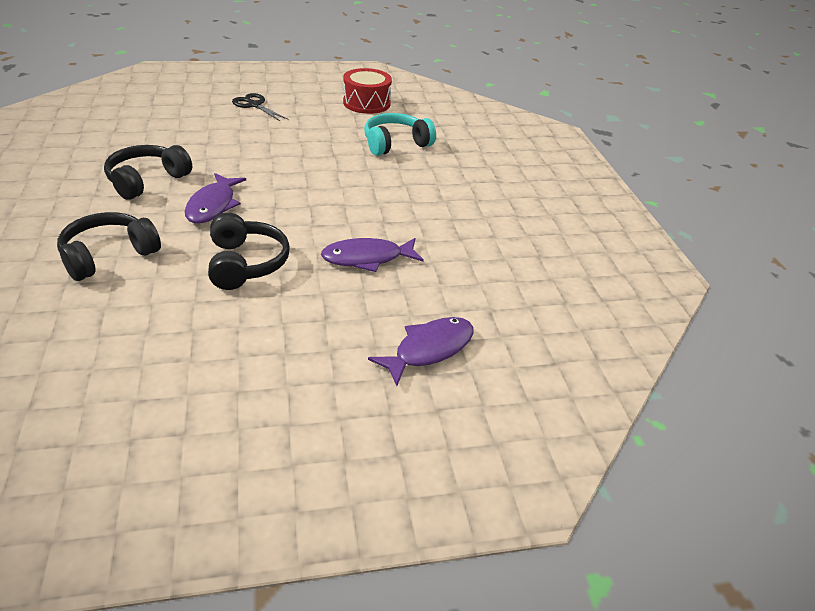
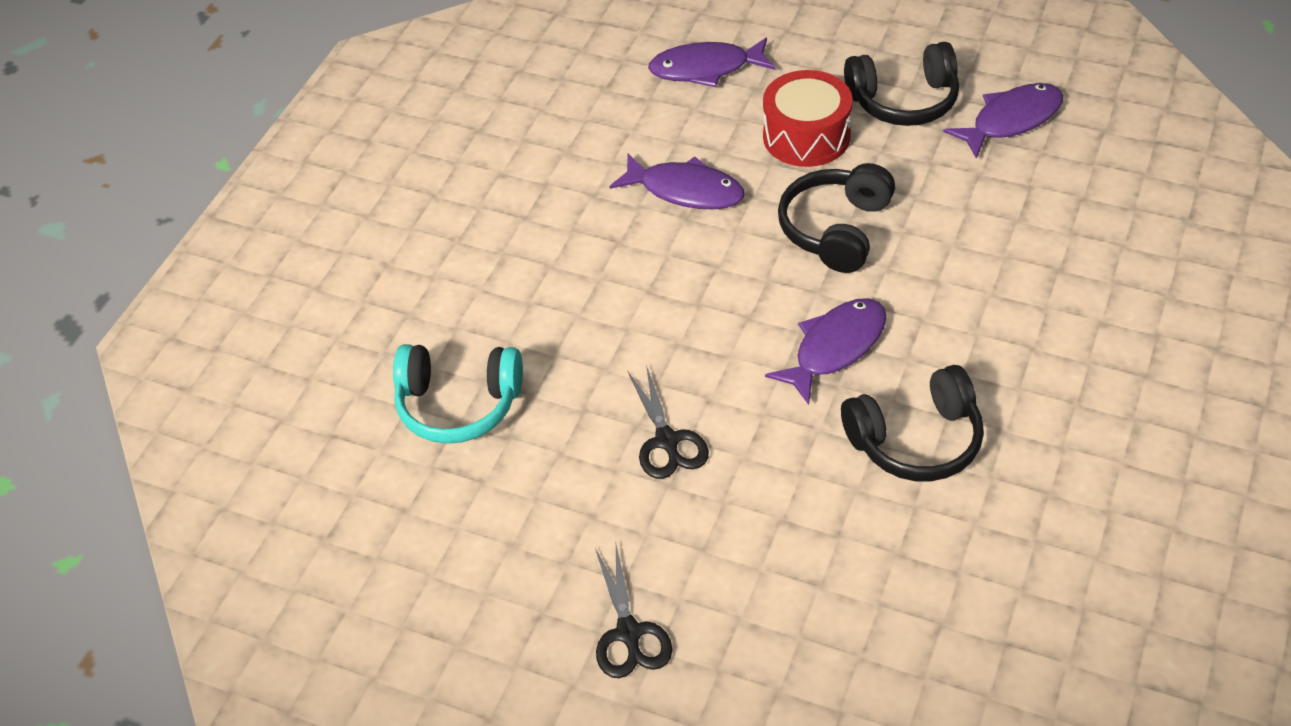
camera: 140 degrees left, 10 degrees up
(108, 256) = (1002, 296): black headphones -> black headphones (904, 101)
(127, 389) = (1011, 120): none -> purple fish
(282, 154) = (667, 441): none -> black scissors
(366, 103) = (399, 561): red drum -> red drum (806, 136)

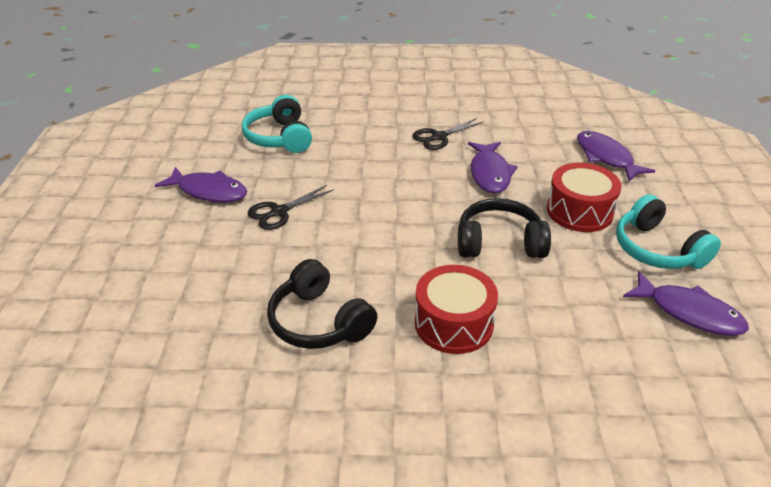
camera: 65 degrees right, 10 degrees down
(629, 633) = (132, 230): black scissors -> black scissors (438, 137)
(835, 348) = (388, 265): purple fish -> purple fish (209, 191)
(904, 101) = (657, 249): black headphones -> turquoise headphones
(962, 315) = (453, 323): none -> red drum

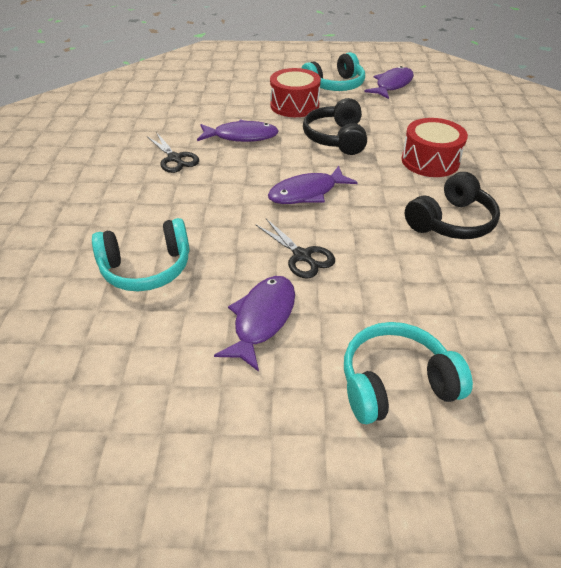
camera: 90 degrees left, 5 degrees up
(121, 254) = (395, 383): none -> turquoise headphones
(606, 157) = (224, 88): purple fish -> purple fish (307, 193)

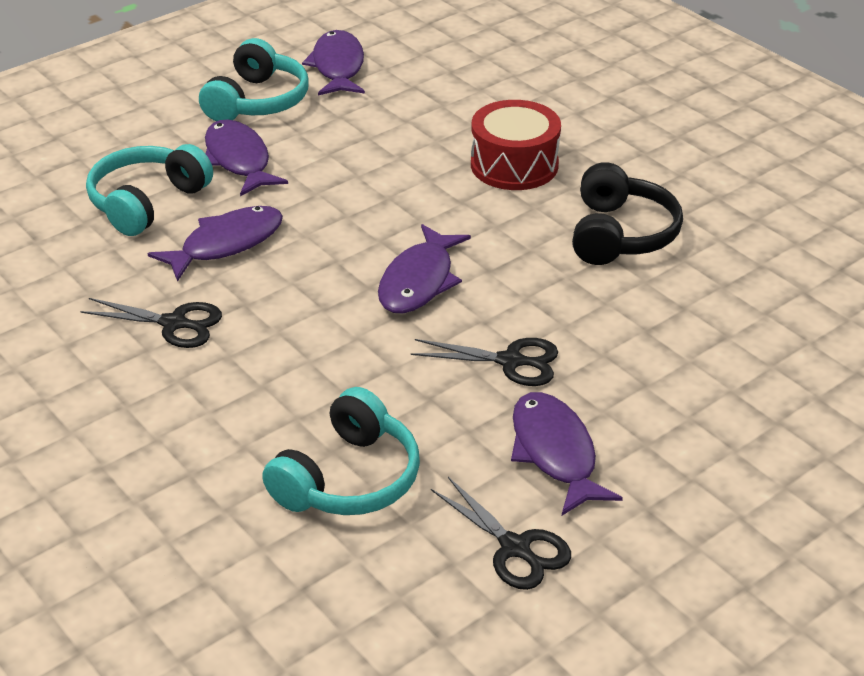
camera: 40 degrees left, 5 degrees down
(172, 358) = (515, 548): none -> black scissors
(294, 105) = (239, 160): red drum -> purple fish
(336, 138) = (361, 186): black headphones -> none
(395, 383) = (748, 433): turquoise headphones -> turquoise headphones (147, 202)

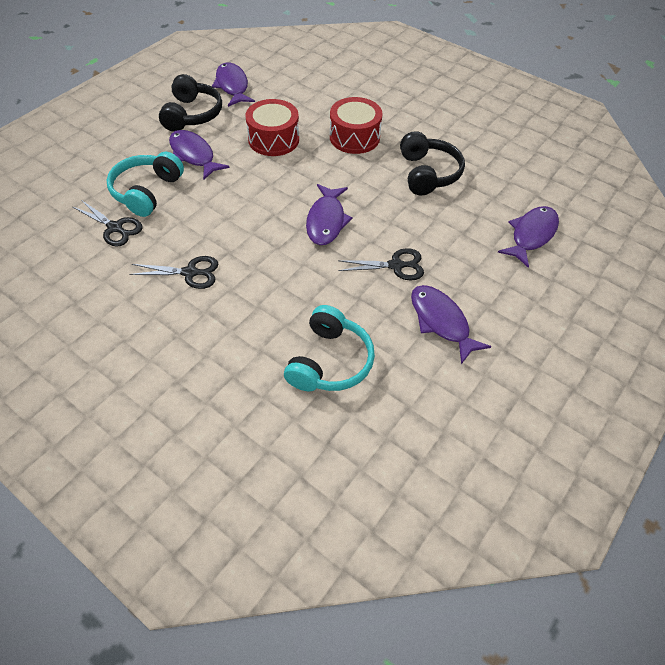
camera: 15 degrees left, 15 degrees up
(226, 244) = (204, 213): purple fish -> purple fish (531, 235)
(257, 101) = (192, 114): turquoise headphones -> black headphones
(376, 152) = (273, 139): none -> red drum
(515, 548) = (441, 390): black scissors -> black scissors (115, 228)

